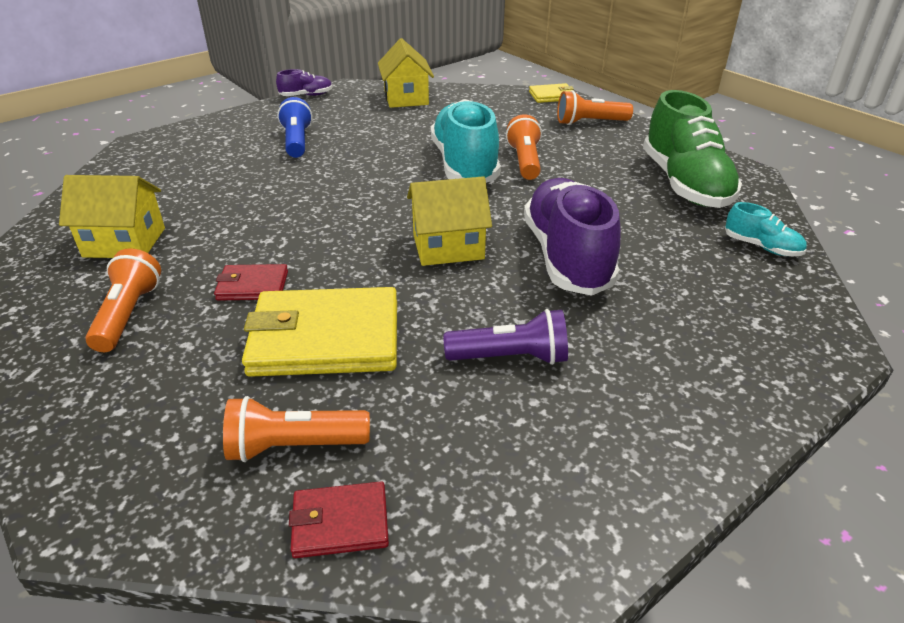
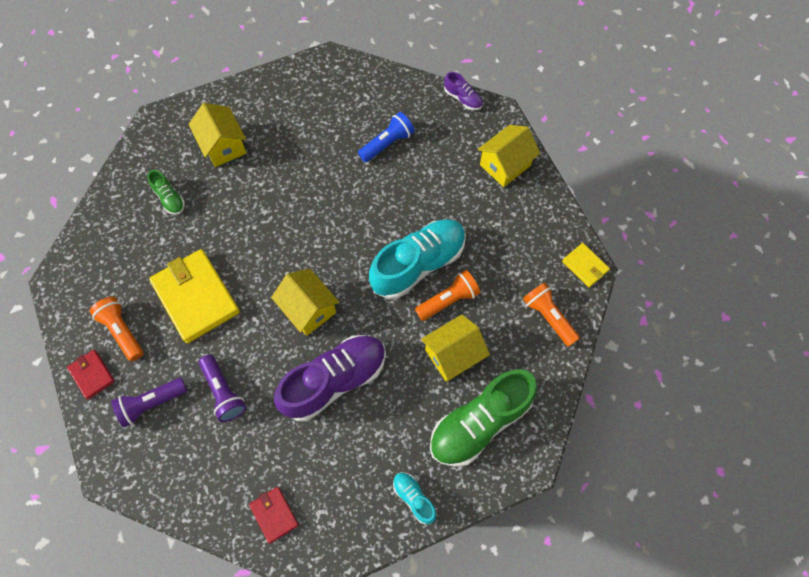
camera: 60 degrees right, 30 degrees up
(128, 314) = (169, 198): orange flashlight -> green shoe
(252, 286) = (219, 235): red wallet -> red wallet (274, 514)
(468, 450) = (151, 403): none -> purple flashlight
(592, 176) = (453, 354): none -> yellow house
(761, 247) = (414, 498): turquoise shoe -> turquoise shoe turned 135 degrees clockwise

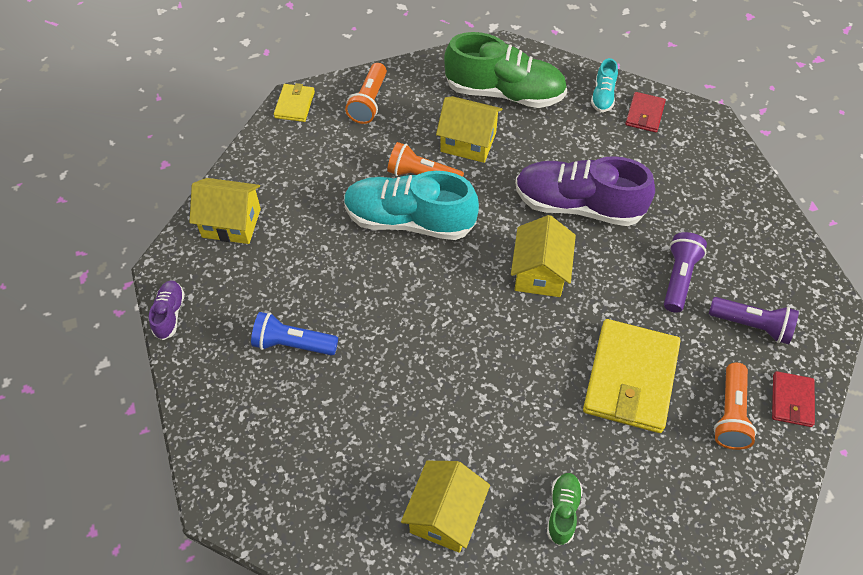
camera: 130 degrees left, 10 degrees down
(274, 514) = (715, 168): red wallet -> red wallet (644, 114)

